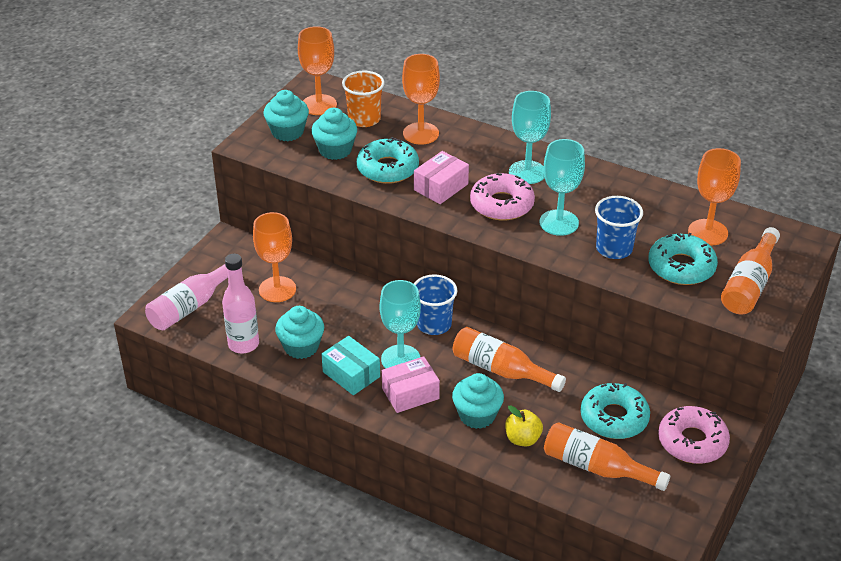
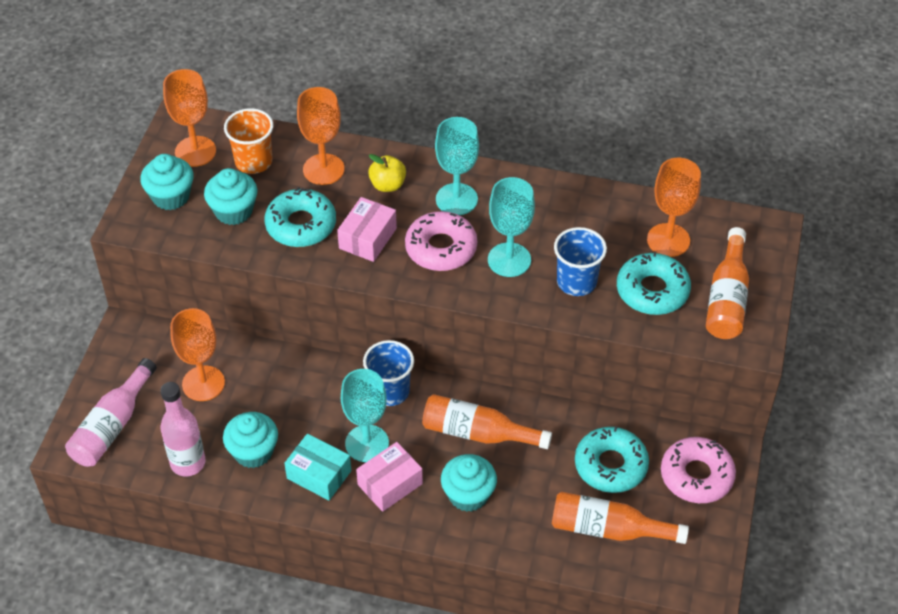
camera: 15 degrees left, 10 degrees up
(522, 439) = (524, 513): yellow apple -> yellow apple (387, 185)

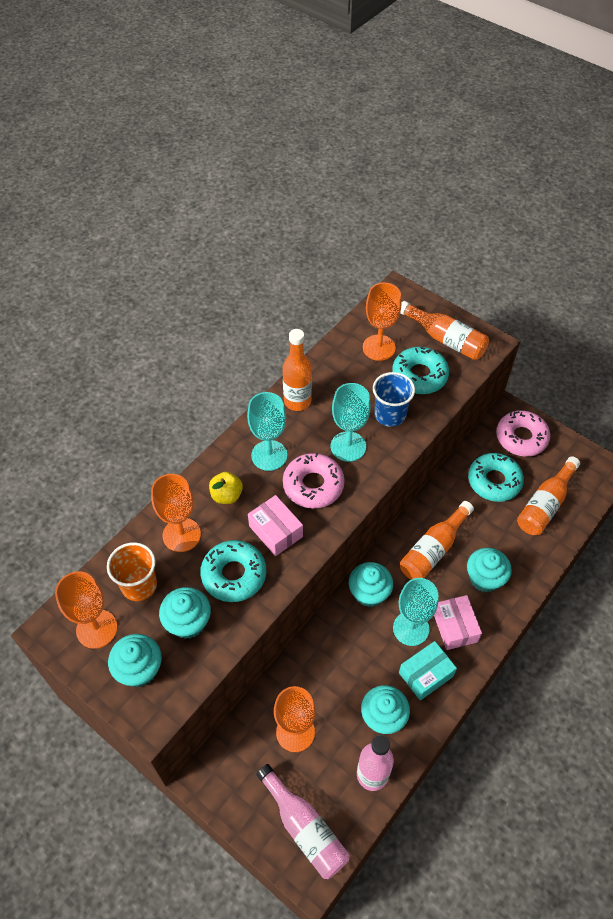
camera: 65 degrees left, 5 degrees up
(390, 391) = (369, 593): blue cup -> turquoise cupcake
(542, 196) = (297, 401): none -> orange bottle

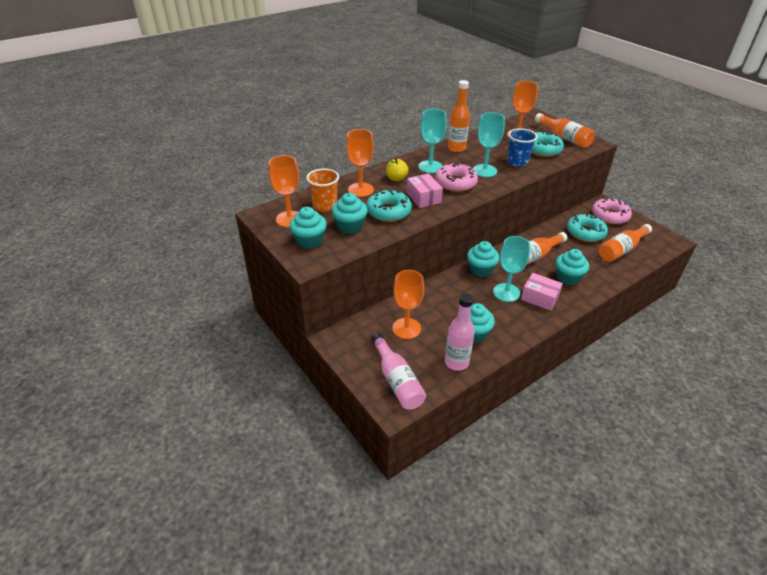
camera: 15 degrees right, 15 degrees down
(426, 674) = (511, 318): turquoise box -> none
(455, 627) = (539, 298): pink box -> pink box turned 60 degrees counterclockwise

